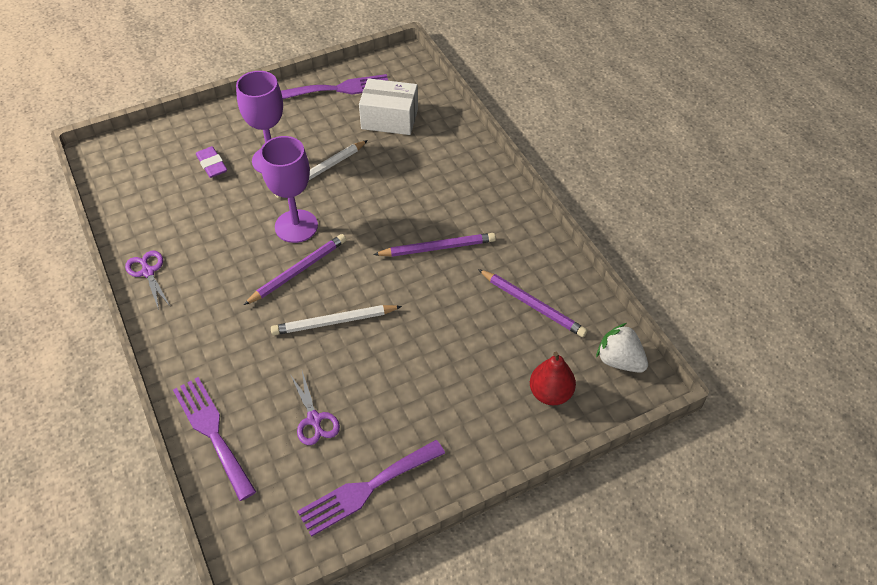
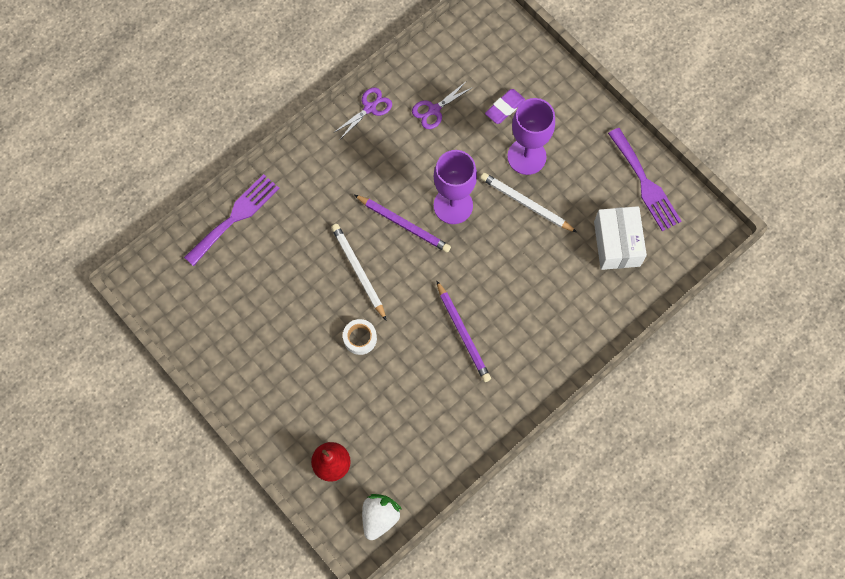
camera: 75 degrees right, 20 degrees up
(314, 420) = (263, 286): purple scissors -> purple scissors (434, 110)
(366, 489) = (214, 343): purple fork -> none
(412, 337) = (360, 338): none -> white tape
(533, 305) = (420, 431): purple pencil -> none

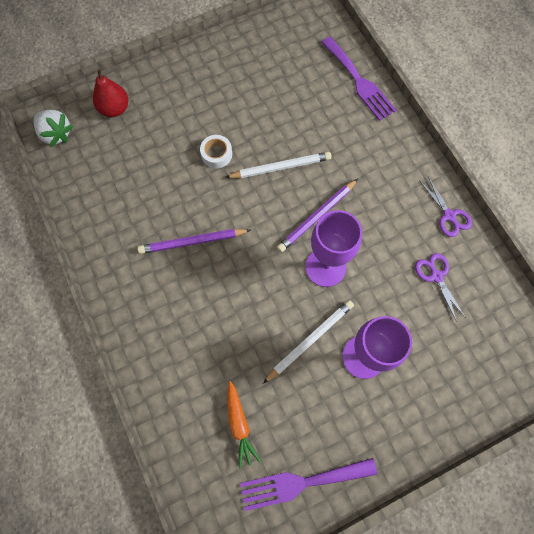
camera: 105 degrees right, 0 degrees up
(504, 108) = (426, 350): purple eraser -> none
(617, 244) = (239, 424): white box -> orange carrot

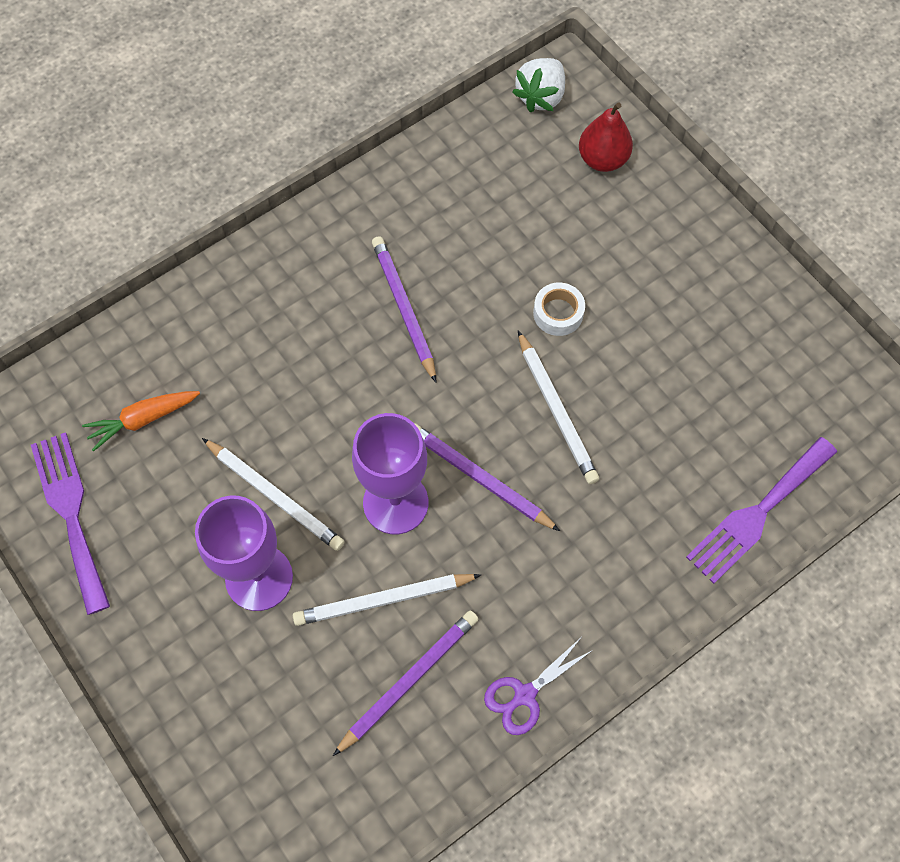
camera: 80 degrees right, 5 degrees down
(386, 283) = (383, 600): none -> white pencil
(436, 276) = (409, 680): purple scissors -> purple pencil

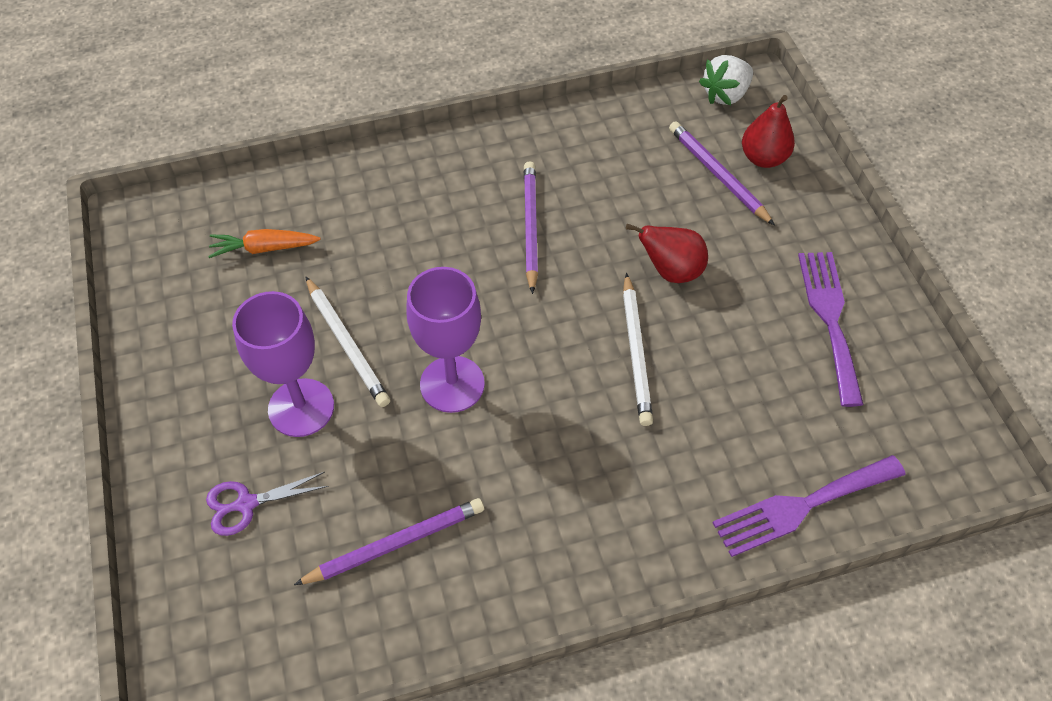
camera: 20 degrees right, 10 degrees down
(71, 513) = (168, 303): purple fork -> purple fork (830, 318)
(383, 600) = (404, 464): white pencil -> none
(479, 478) = (539, 387): purple pencil -> purple pencil (717, 175)
(524, 695) = (500, 596): purple scissors -> purple scissors (246, 504)
(558, 313) = (671, 271): white tape -> red pear

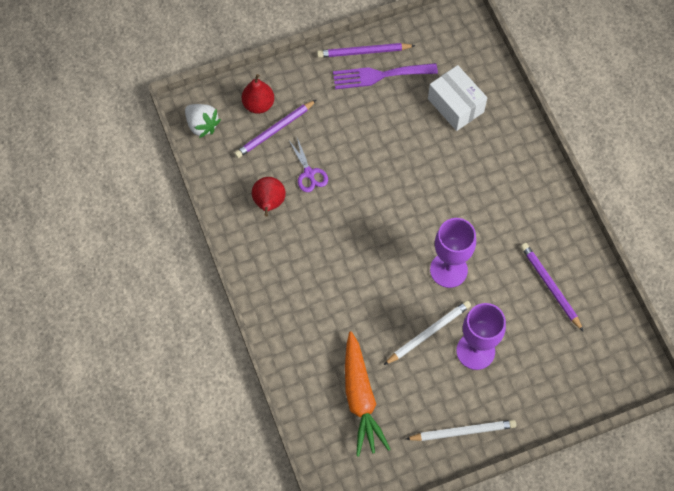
camera: 95 degrees left, 10 degrees up
(246, 504) = (540, 368): purple scissors -> purple scissors (309, 173)
(264, 248) = (360, 398): orange carrot -> orange carrot, size x1.74
(530, 226) = (327, 237): purple pencil -> purple pencil (363, 52)
(636, 352) = (414, 174): white pencil -> white pencil (463, 431)
(671, 271) = (354, 156): red pear -> red pear (269, 203)
(775, 430) = (455, 105): none -> white box
(801, 506) = (498, 95): purple fork -> none

